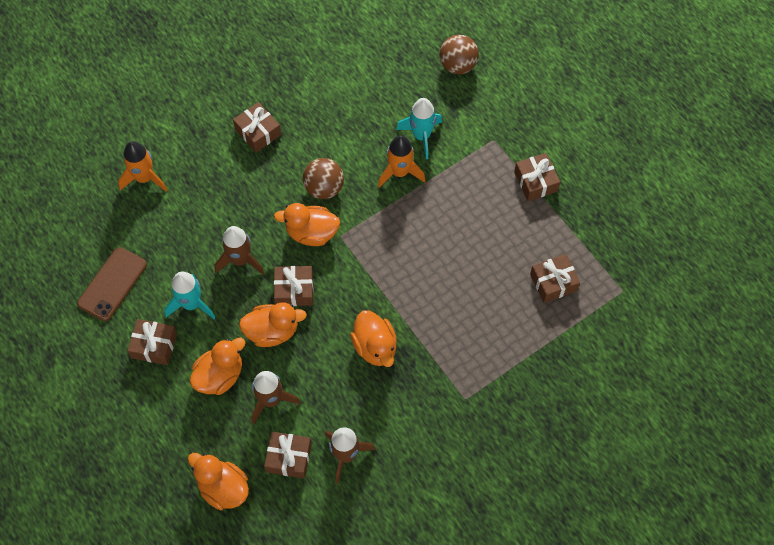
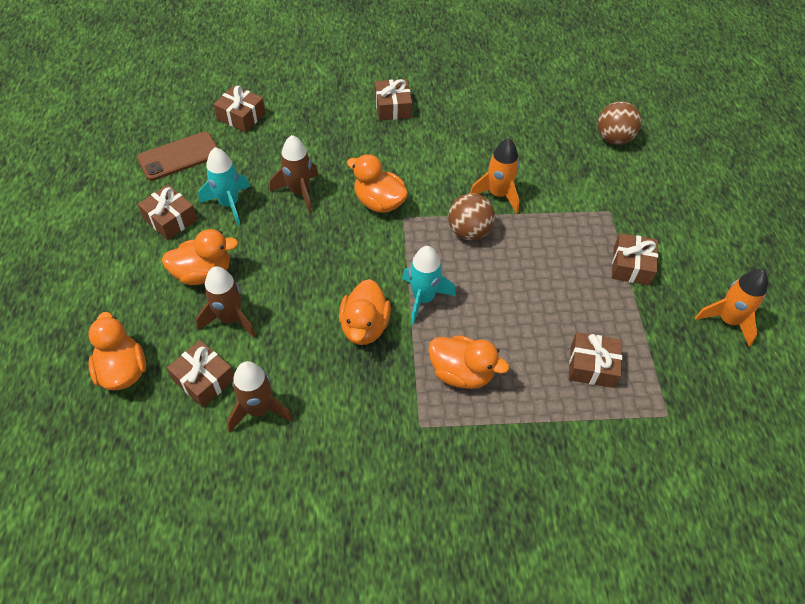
camera: 30 degrees right, 10 degrees down
(144, 178) = (272, 96): orange rocket -> orange rocket (727, 320)
(272, 331) = (280, 262): orange duck -> orange duck (461, 373)
(294, 290) = (327, 239): brown gift -> brown gift (241, 116)
(324, 188) = (418, 174): brown ball -> brown ball (469, 231)
(421, 136) = (539, 176): turquoise rocket -> turquoise rocket (423, 298)

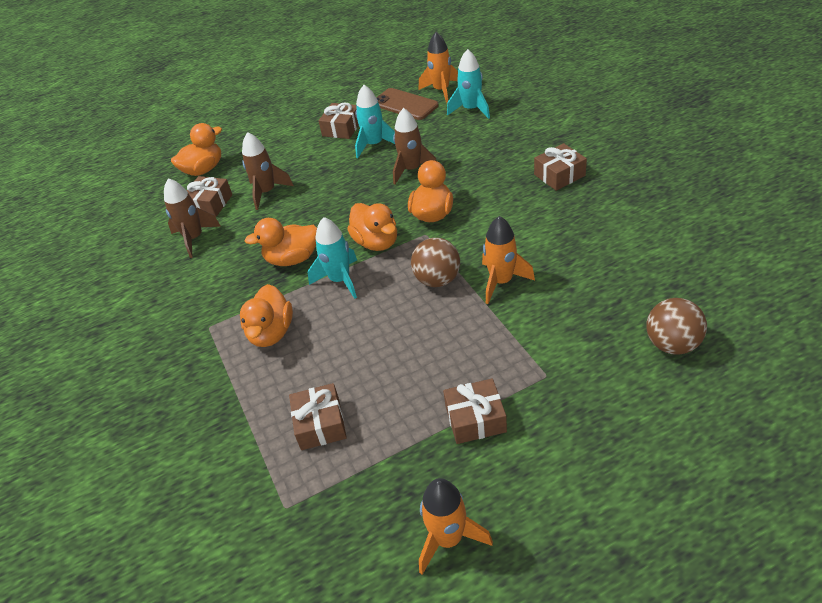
camera: 75 degrees right, 10 degrees down
(184, 122) = (441, 91): none -> orange rocket
(203, 273) = (301, 163): orange duck -> orange duck (376, 242)
(241, 116) = (471, 110): brown gift -> turquoise rocket

